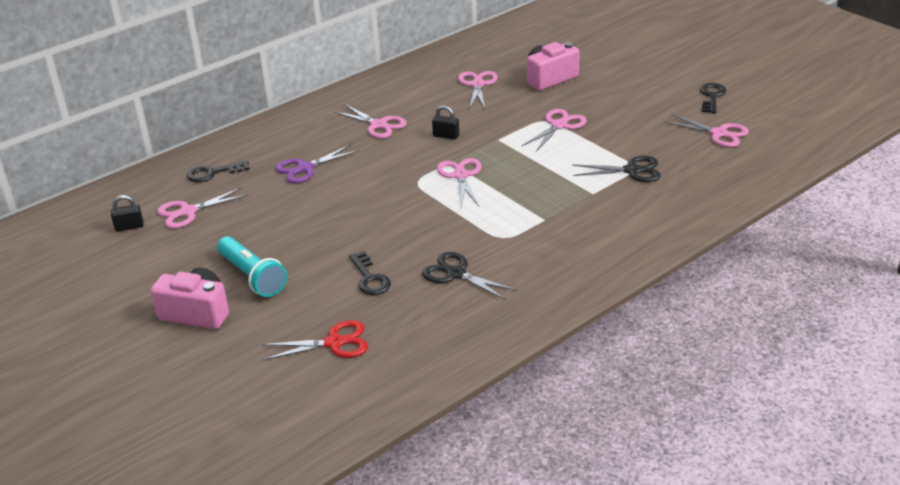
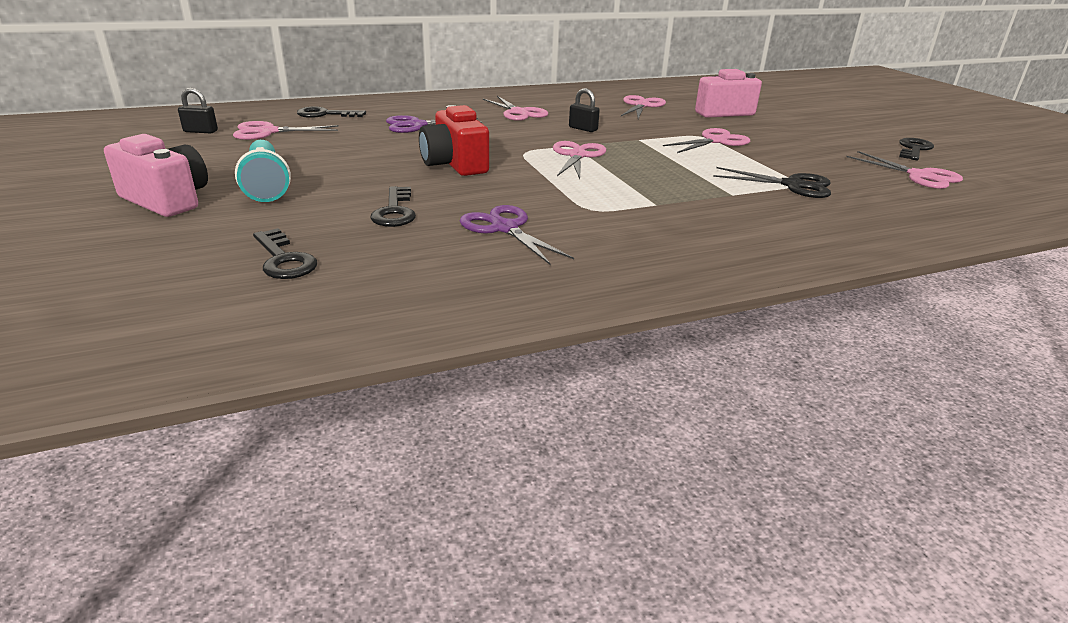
camera: 15 degrees right, 5 degrees down
(334, 343) = (283, 259): red scissors -> black key
(374, 213) = (455, 164): none -> red camera
(455, 274) = (504, 228): black scissors -> purple scissors

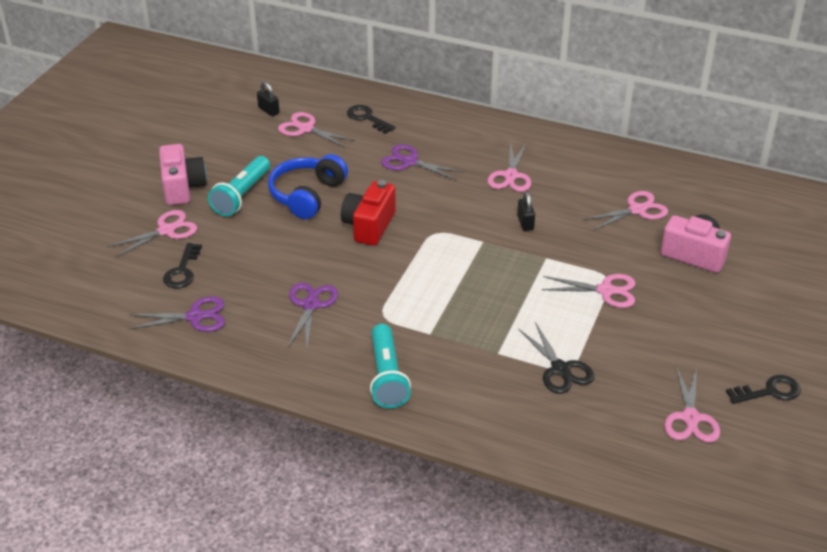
camera: 45 degrees right, 10 degrees up
(348, 165) = (307, 195): none -> blue headphones
(377, 290) = (195, 317): none -> purple scissors
(394, 211) = (275, 258): black key -> none
(577, 155) = (464, 255): pink scissors -> pink scissors (166, 230)
(688, 244) = (387, 377): none -> turquoise flashlight

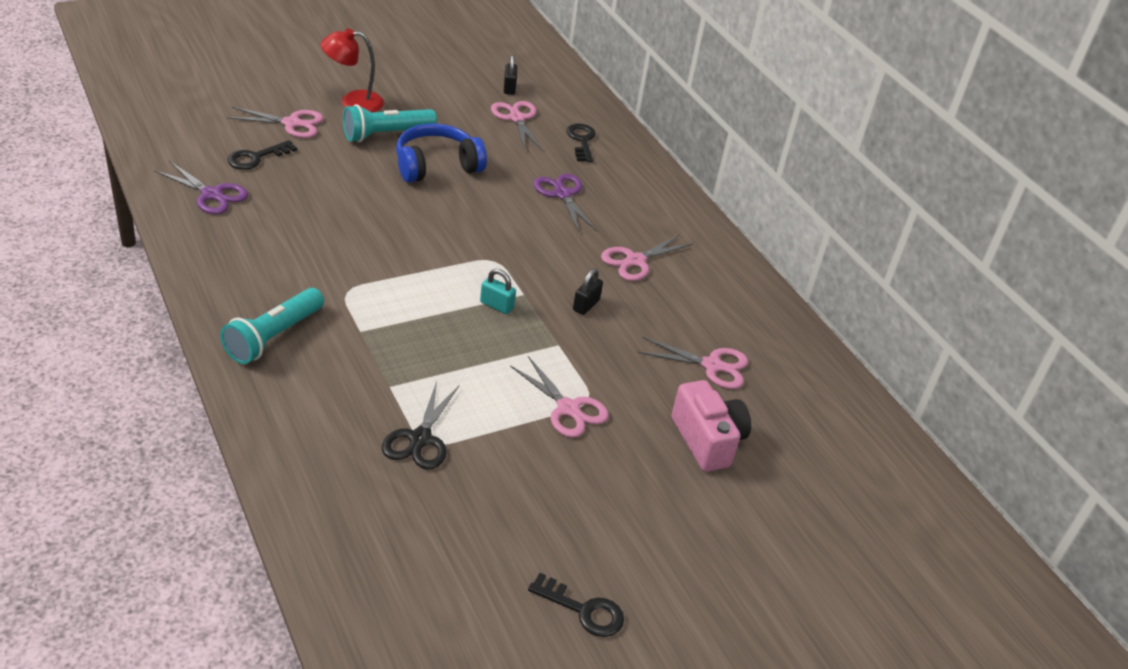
camera: 35 degrees right, 0 degrees up
(182, 187) = (353, 102): pink camera -> red lamp
(310, 305) = (305, 244): purple scissors -> none
(369, 226) = (448, 219): red camera -> none
(479, 259) = (496, 305): none -> turquoise padlock
(690, 418) = (468, 570): pink scissors -> none

